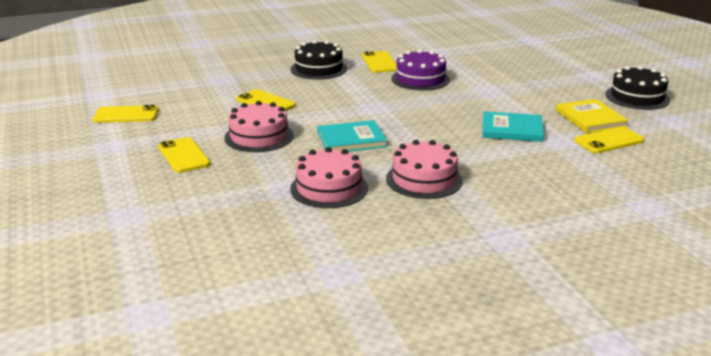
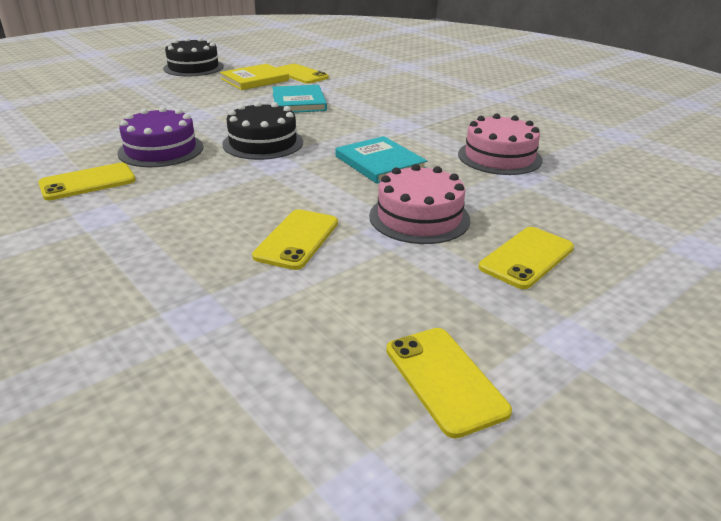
camera: 110 degrees left, 5 degrees up
(318, 69) = (121, 225): black cake -> black cake (263, 143)
(424, 179) = (437, 124): pink cake -> none

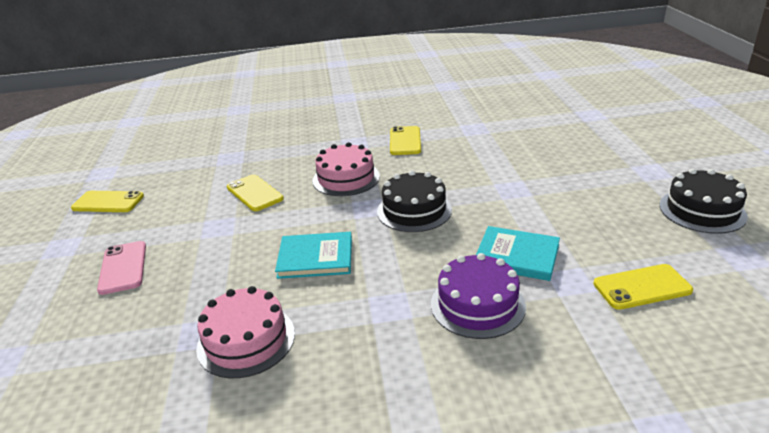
camera: 125 degrees right, 0 degrees up
(161, 150) = (439, 167): purple cake -> purple cake (477, 305)
(255, 80) = (627, 244): yellow book -> none
(419, 217) = (218, 244): pink cake -> pink cake (346, 178)
(527, 258) = (123, 267): yellow phone -> pink phone

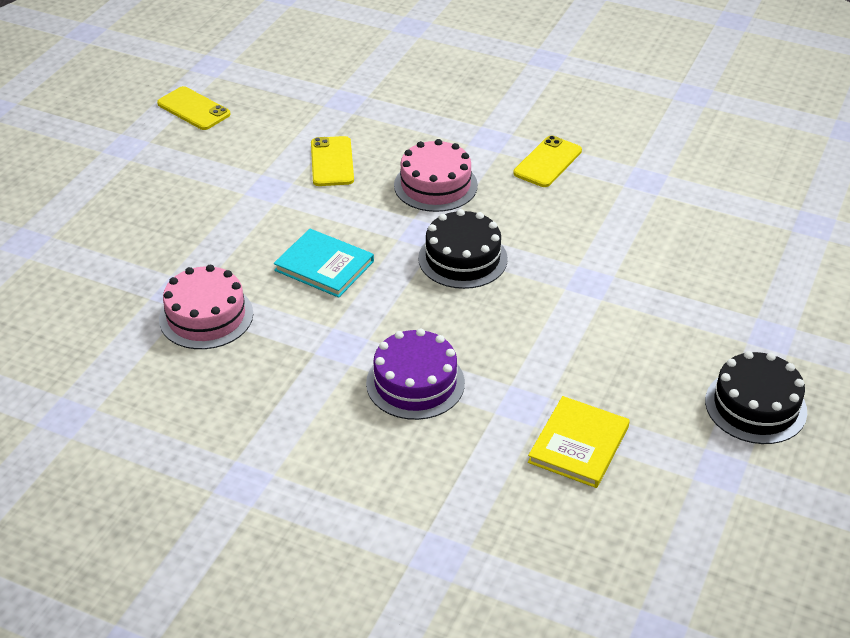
camera: 30 degrees right, 10 degrees up
(123, 267) = (160, 195): pink phone -> none
(517, 256) = (503, 356): turquoise book -> none
(642, 287) = (578, 444): yellow phone -> yellow book

